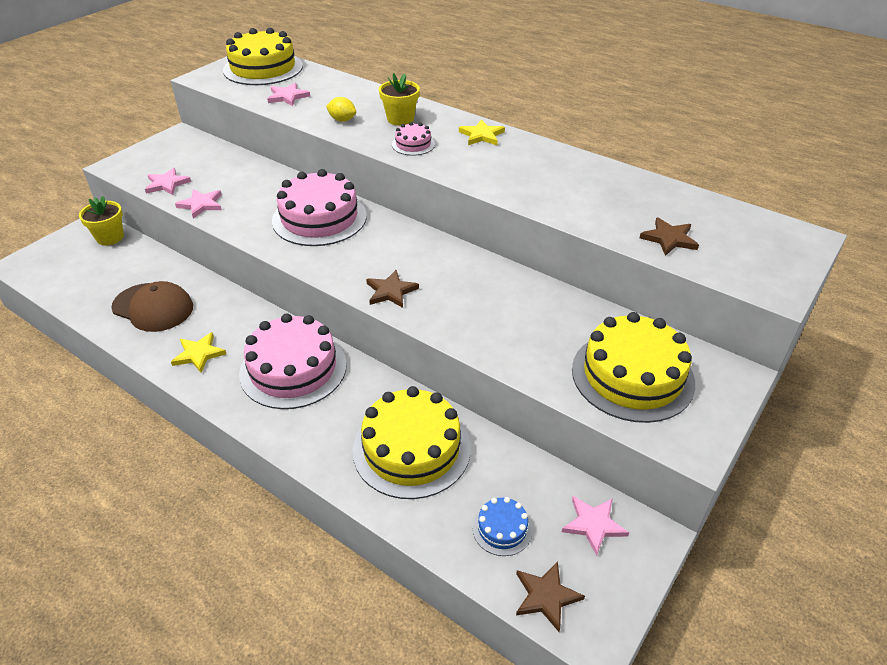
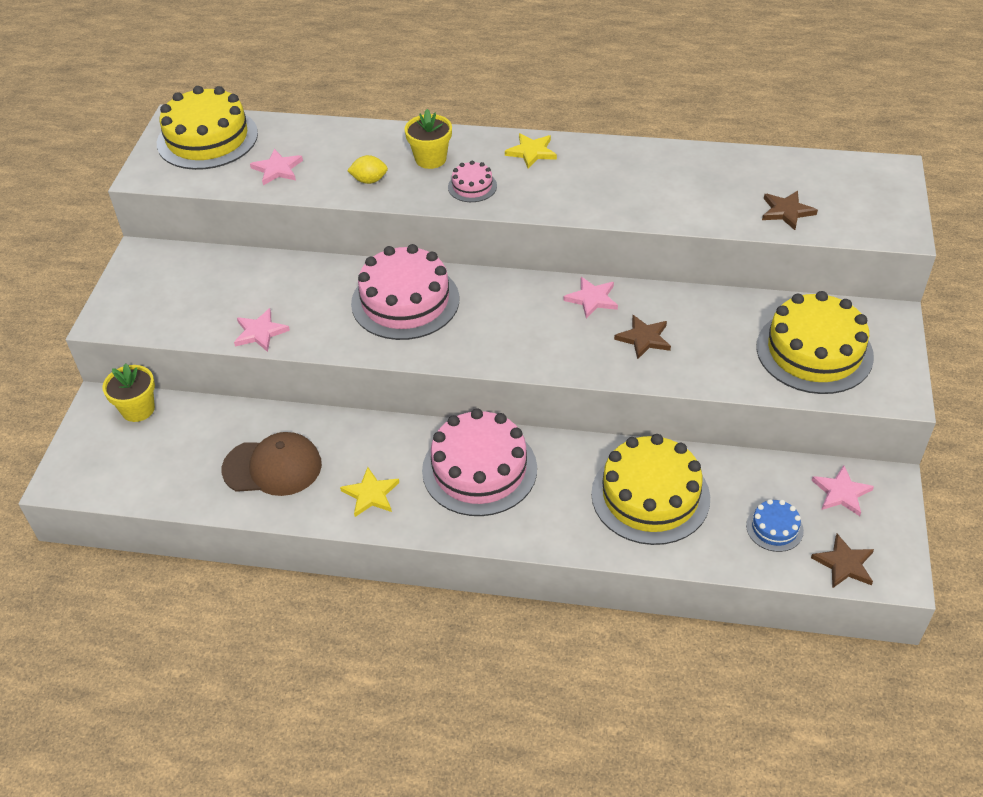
camera: 25 degrees left, 5 degrees up
(167, 184) = (193, 322): pink star -> pink star (592, 299)
(391, 291) = (547, 354): brown star -> brown star (644, 338)

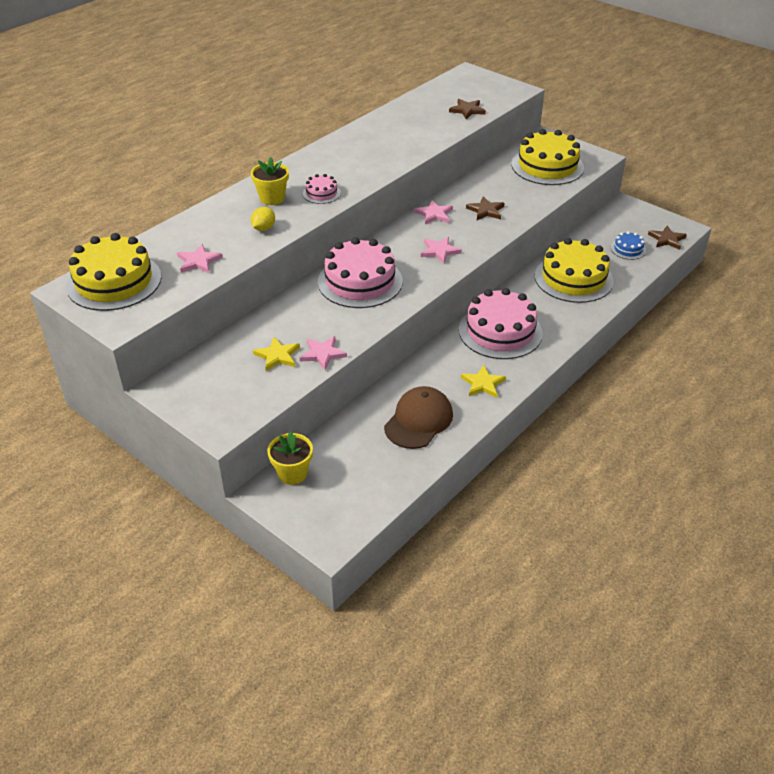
camera: 60 degrees left, 5 degrees down
(531, 152) = (314, 162): yellow star -> yellow star (277, 356)
(841, 493) = (620, 220): pink star -> pink star (439, 251)

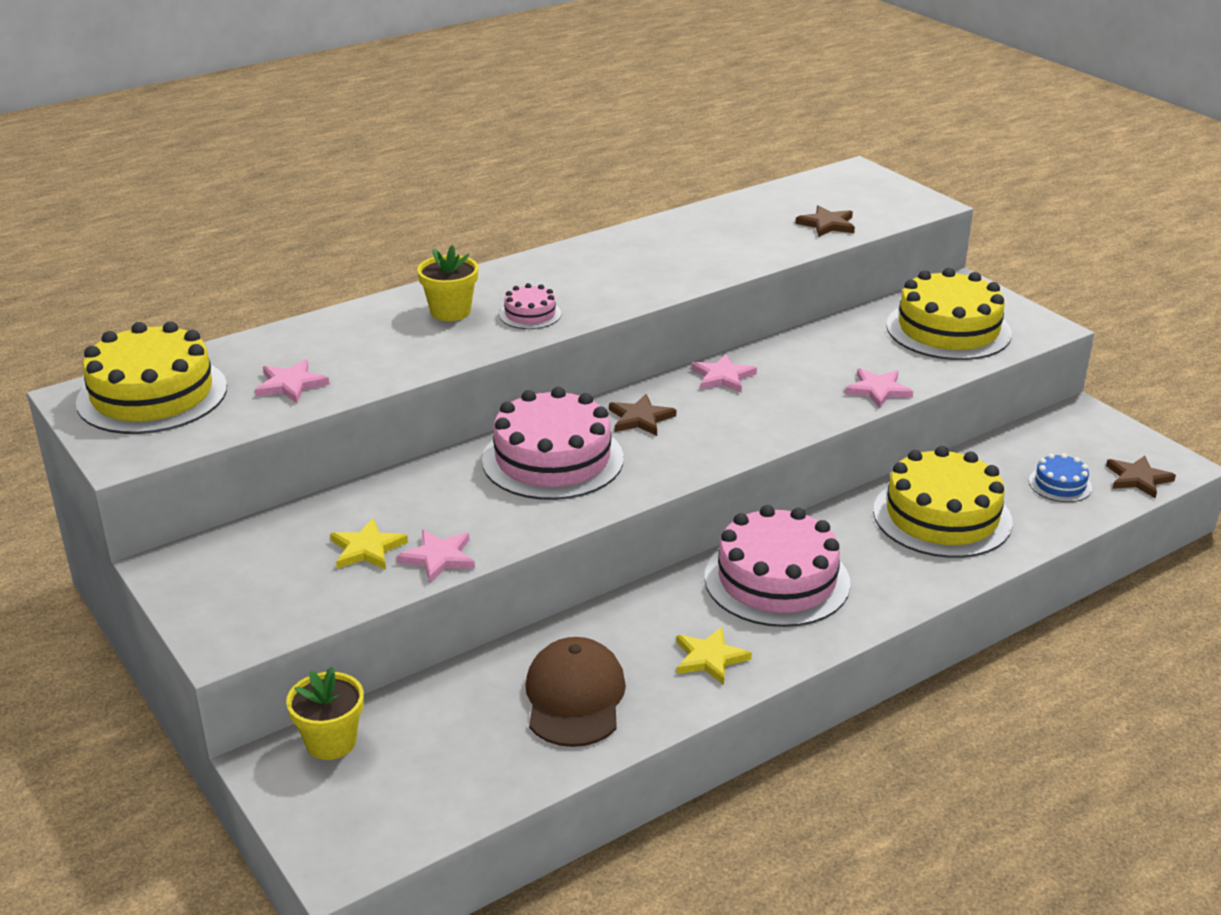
camera: 15 degrees right, 10 degrees down
(264, 228) = (414, 352): yellow lemon -> none
(418, 420) = (575, 697): brown cap -> brown cap turned 45 degrees counterclockwise
(439, 251) = (704, 433): pink star -> pink star (878, 390)
(486, 211) = (811, 383): brown star -> brown star (640, 418)

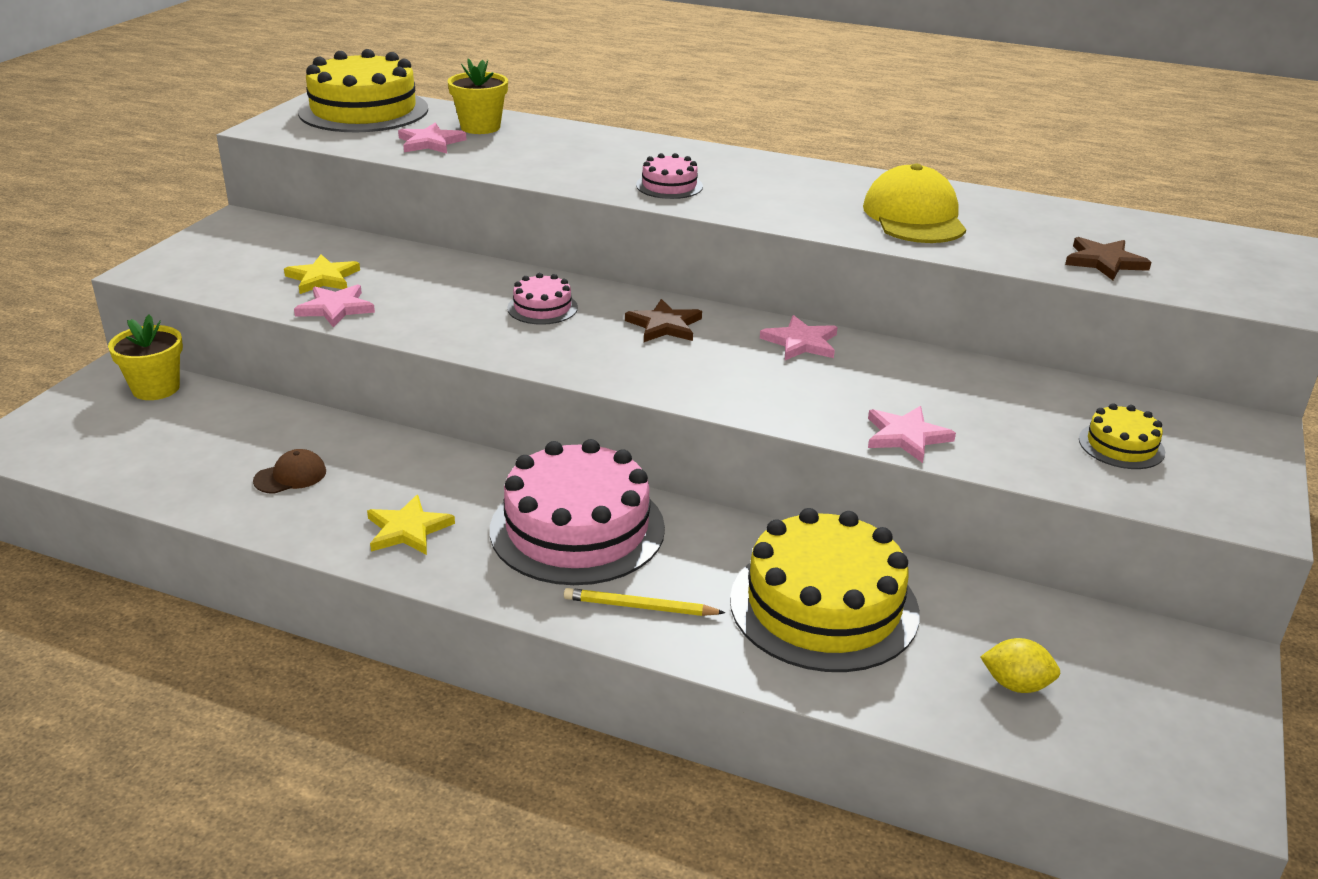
camera: 55 degrees right, 0 degrees up
(450, 311) = (627, 158): yellow flower pot -> yellow flower pot (480, 127)
(553, 459) = (542, 308): pink cake -> pink cake, size x0.46
(575, 697) = (290, 476): brown cap -> brown cap, size x0.50
(694, 251) = (914, 216): none -> yellow cap
(888, 586) = (640, 607): none -> yellow pencil
(948, 329) = (1121, 445): yellow cake -> yellow cake, size x0.46
(1060, 484) = (1016, 685): blue cake -> yellow lemon
(1138, 479) = (1127, 757): brown star -> none

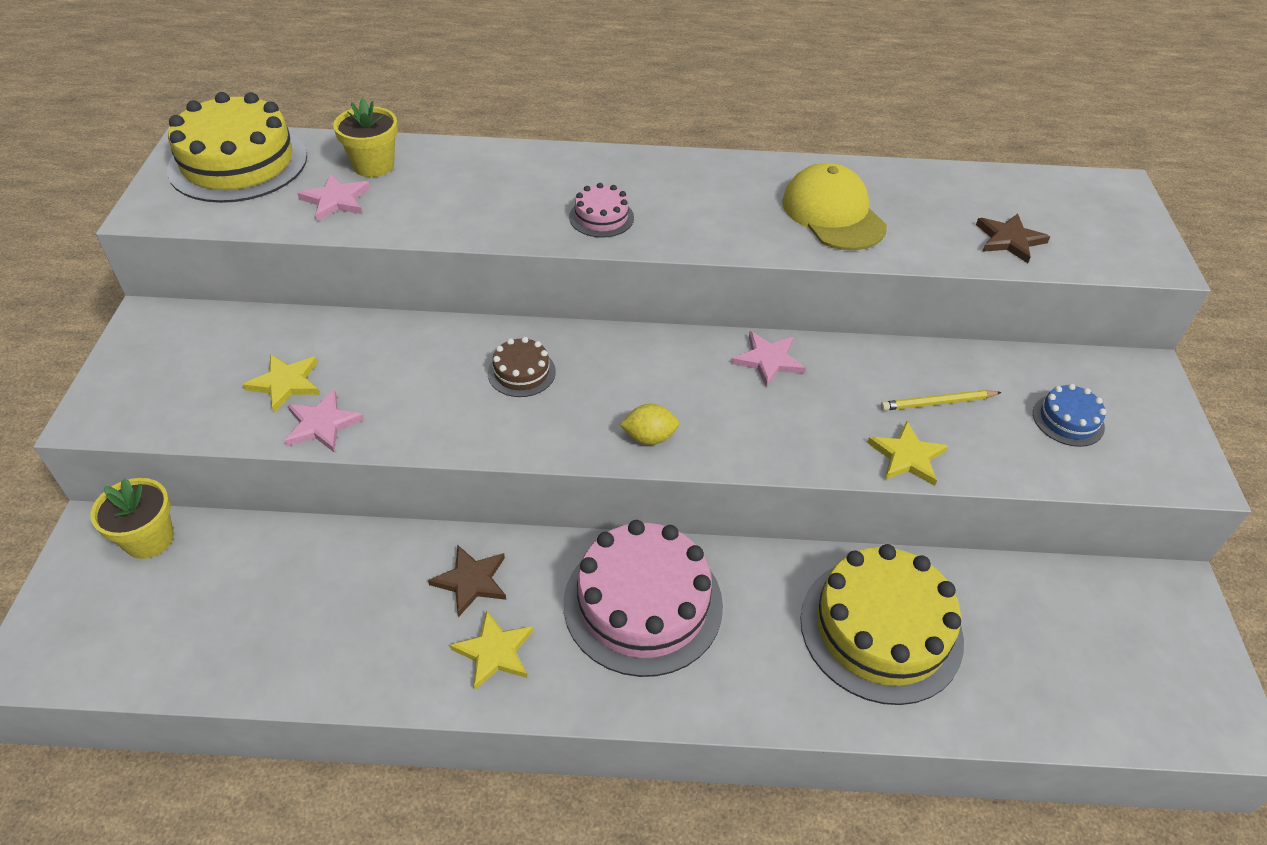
camera: 20 degrees left, 15 degrees up
(290, 476) = (349, 618): brown cap -> none
(542, 308) = (521, 372): pink cake -> brown cake
(640, 607) = (739, 679): yellow pencil -> yellow pencil (938, 403)
(664, 325) = (642, 368): brown star -> brown star (471, 581)
(906, 436) = (907, 456): pink star -> yellow star
(1016, 685) = (1056, 667): yellow lemon -> yellow lemon (649, 437)
(1121, 445) = (1068, 420): yellow cake -> blue cake

